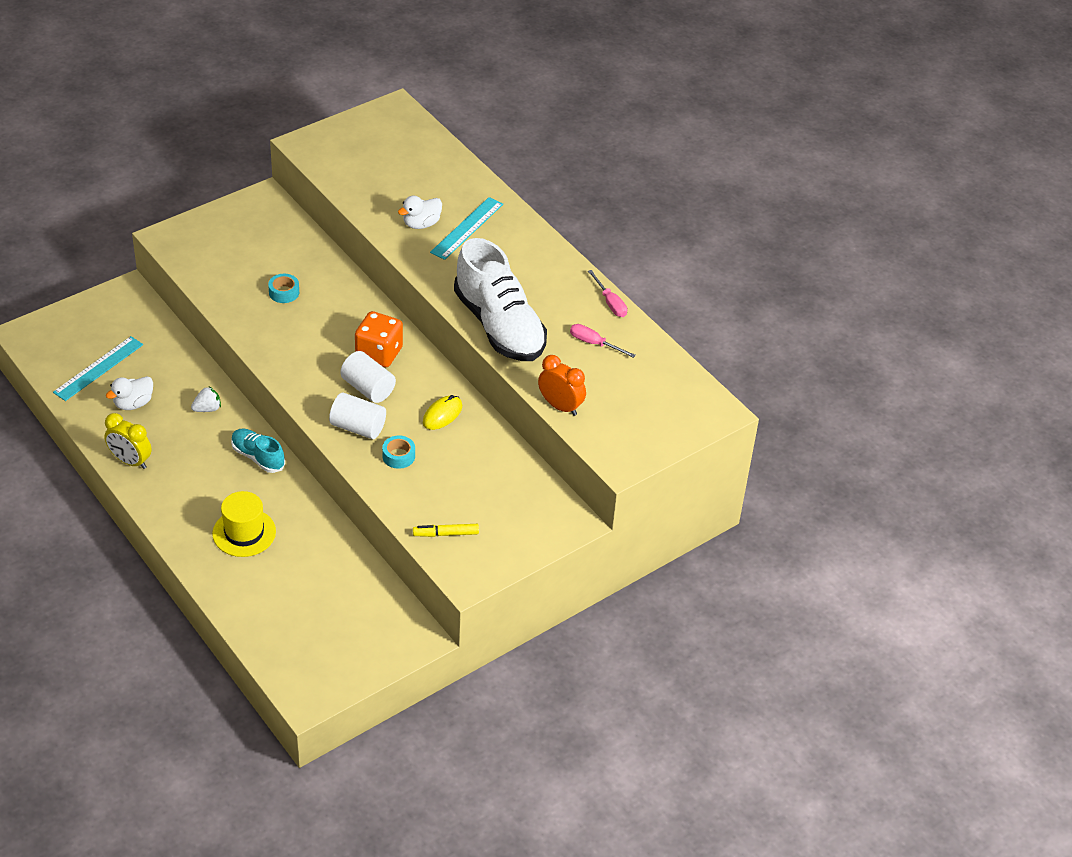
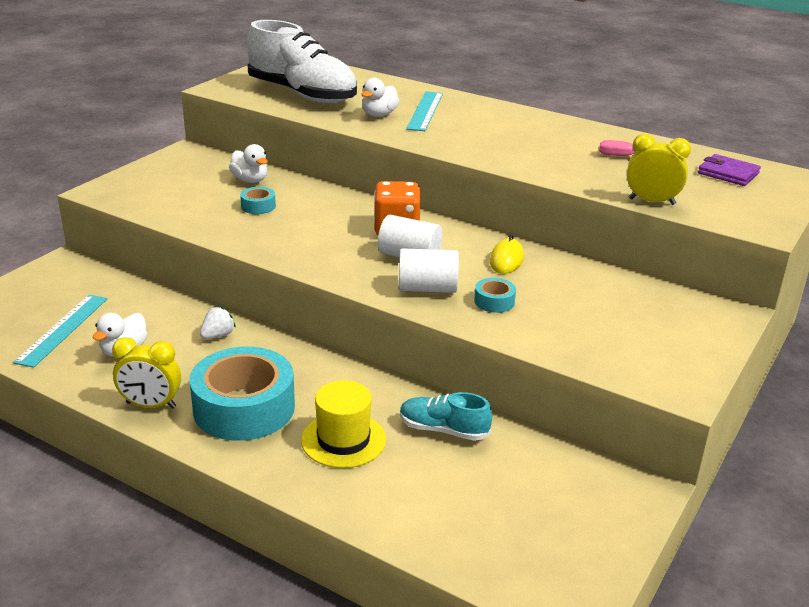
camera: 20 degrees left, 15 degrees down
(192, 484) = (244, 408): none -> turquoise tape
(258, 457) = (307, 364): turquoise shoe -> turquoise shoe (443, 430)
(296, 255) = (250, 180): none -> white duck
(446, 534) = (614, 355): yellow marker -> none
(499, 326) = (526, 161): white shoe -> white shoe (303, 94)
(560, 406) = (651, 201): orange clock -> yellow clock
(610, 303) = (608, 131): pink screwdriver -> none
(661, 390) = (728, 173): none -> purple wallet

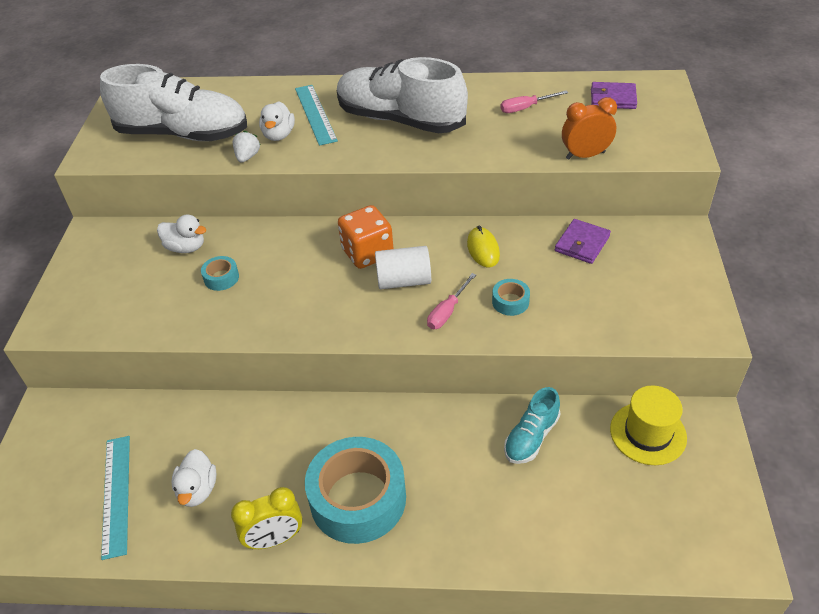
camera: 25 degrees left, 15 degrees up
(218, 335) = (269, 429): white strawberry -> white strawberry (247, 157)
(343, 440) = (464, 489): yellow hat -> yellow hat (648, 433)
(427, 288) = (447, 312): white cylinder -> pink screwdriver
(443, 430) = (531, 437): turquoise shoe -> turquoise shoe turned 45 degrees counterclockwise
(496, 133) = (400, 120): none -> white shoe
(611, 286) = (582, 244): none -> purple wallet
(651, 201) = (585, 155): yellow clock -> orange clock

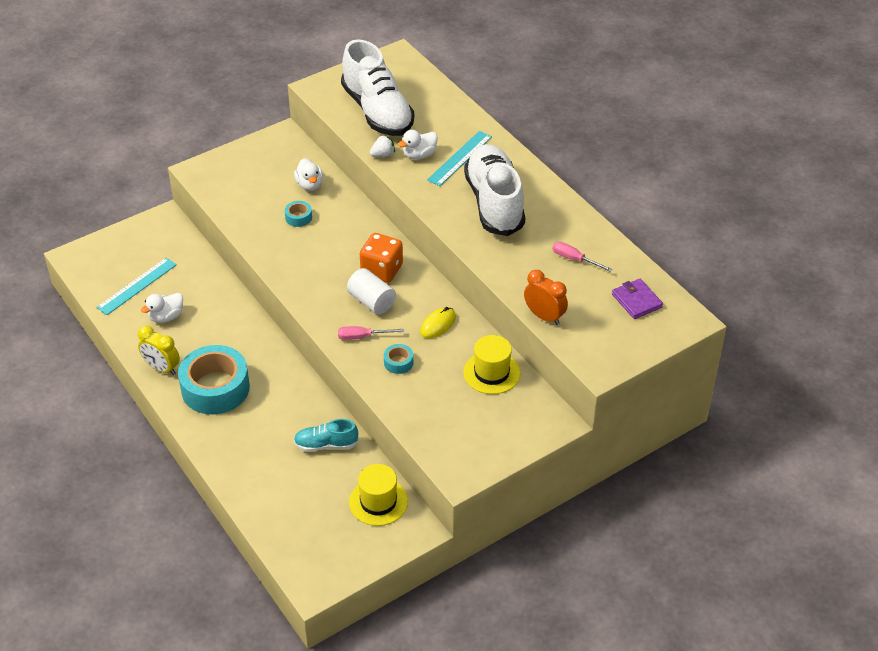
camera: 50 degrees right, 0 degrees up
(582, 244) = (491, 373): purple wallet -> yellow hat

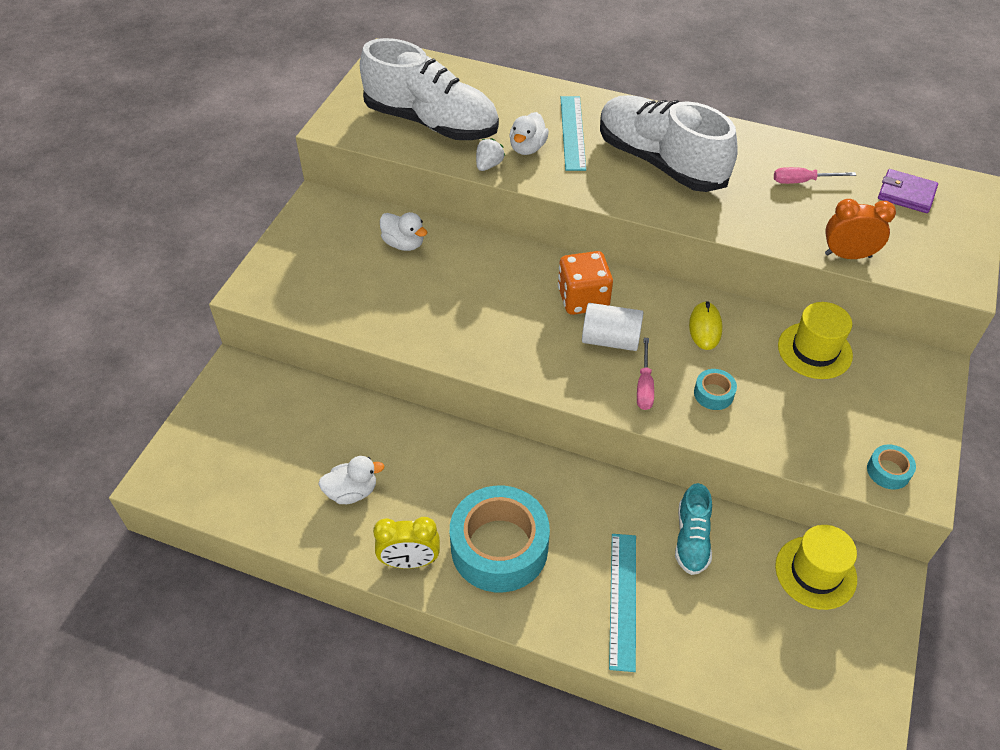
camera: 35 degrees left, 5 degrees up
(137, 286) = (277, 473): turquoise ruler -> turquoise ruler (623, 600)
(166, 317) = (352, 492): white duck -> white duck turned 120 degrees counterclockwise
(298, 217) = (429, 286): turquoise tape -> turquoise tape (888, 471)
(326, 445) = (692, 539): turquoise shoe -> turquoise shoe turned 45 degrees counterclockwise
(362, 337) = (644, 386): pink screwdriver -> pink screwdriver turned 45 degrees counterclockwise

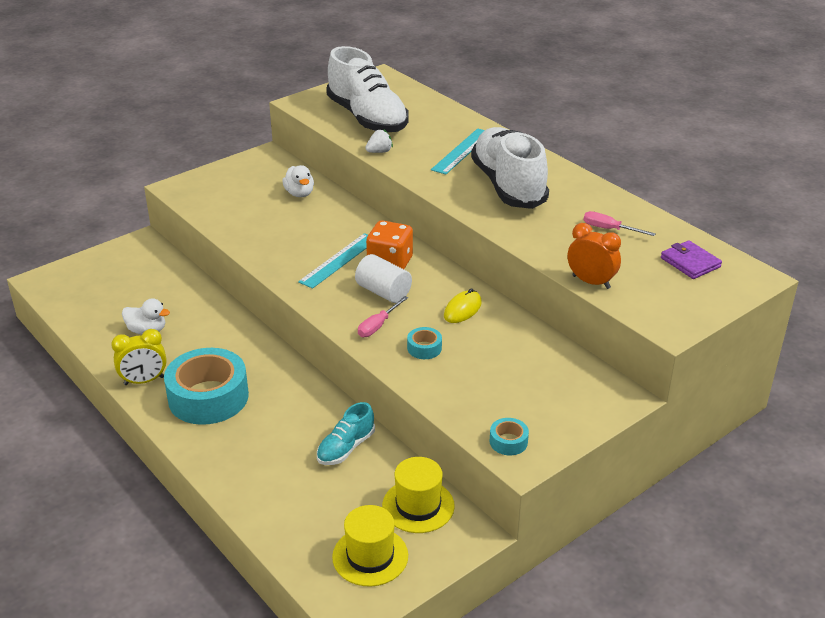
camera: 30 degrees right, 15 degrees down
(410, 561) = (144, 381): yellow clock -> yellow clock turned 45 degrees counterclockwise
(527, 148) = (418, 150): white duck -> none
(623, 600) = (260, 460): turquoise ruler -> turquoise ruler (339, 260)
(814, 350) = (534, 352): yellow hat -> yellow hat (370, 556)

